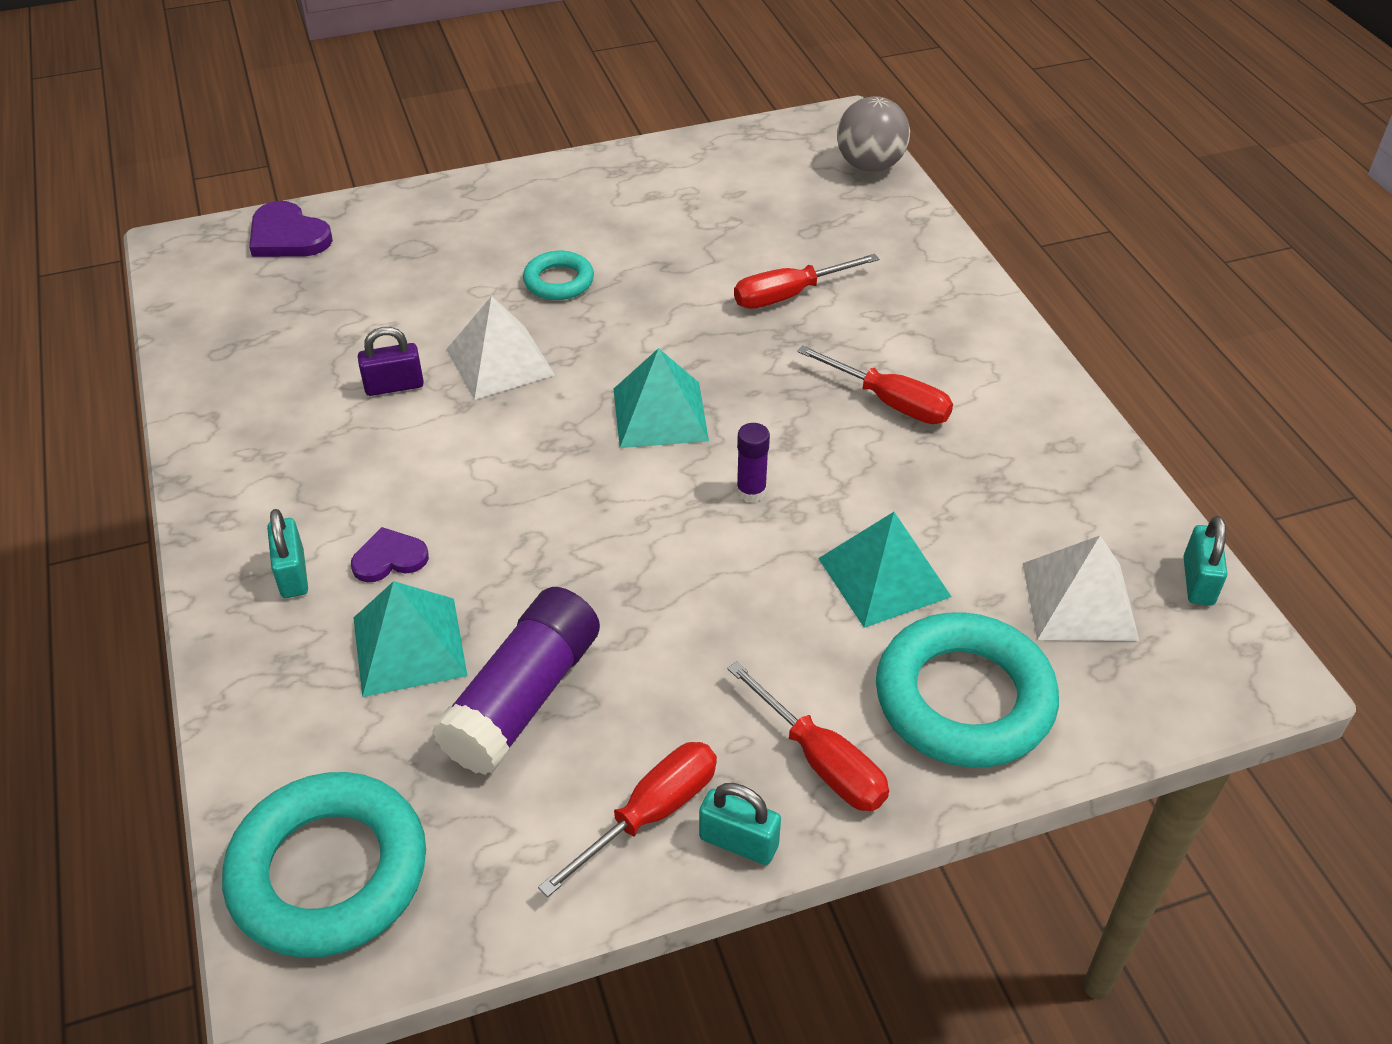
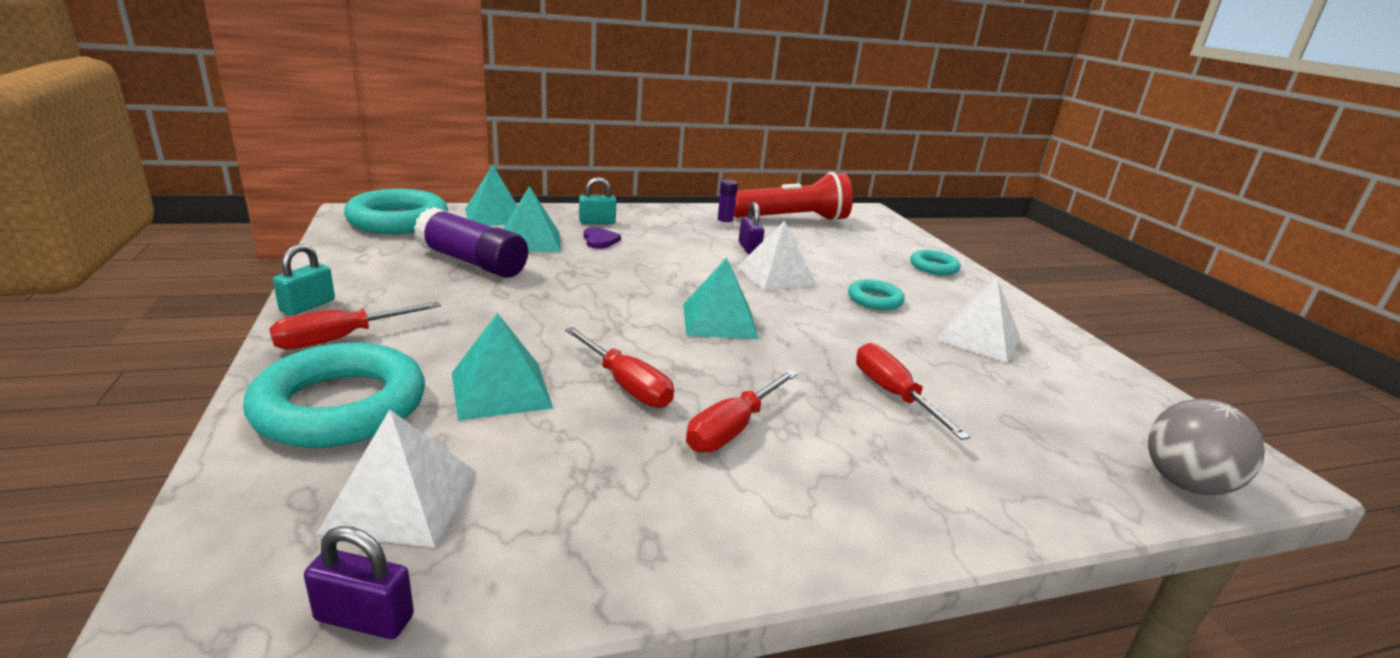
camera: 90 degrees right, 20 degrees down
(242, 334) = (793, 219): none -> red flashlight
(279, 726) = (495, 216): none -> turquoise pyramid
(288, 236) = (890, 231): purple heart -> none
(433, 217) = (933, 267): none -> turquoise ring
(645, 219) = (978, 338): none -> white pyramid
(650, 814) = (356, 285): red screwdriver -> red screwdriver (626, 385)
(751, 491) = (624, 345): purple glue stick -> purple glue stick (724, 225)
(1198, 581) = (364, 618): turquoise padlock -> purple padlock

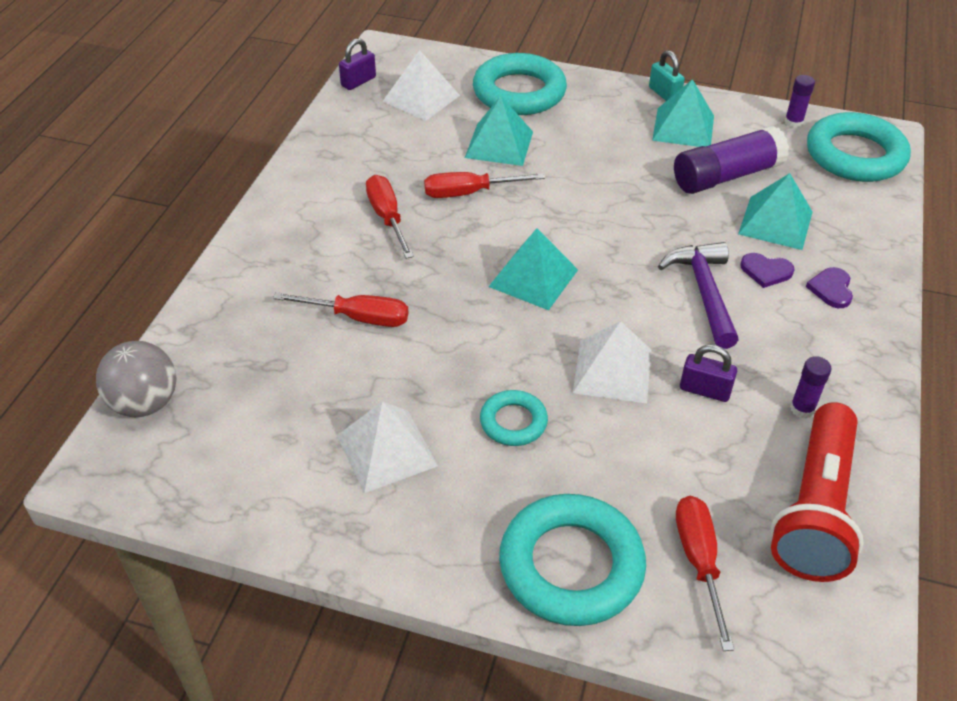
camera: 125 degrees right, 20 degrees up
(341, 339) = (604, 100): red screwdriver -> red screwdriver (699, 562)
(348, 243) = (793, 122): none -> purple glue stick
(495, 216) = (863, 217): turquoise pyramid -> turquoise pyramid (683, 127)
(597, 222) = (831, 289): turquoise padlock -> purple heart
(650, 257) = (704, 292): none -> purple hammer
(933, 267) = (571, 566): turquoise ring -> turquoise ring, size x1.91

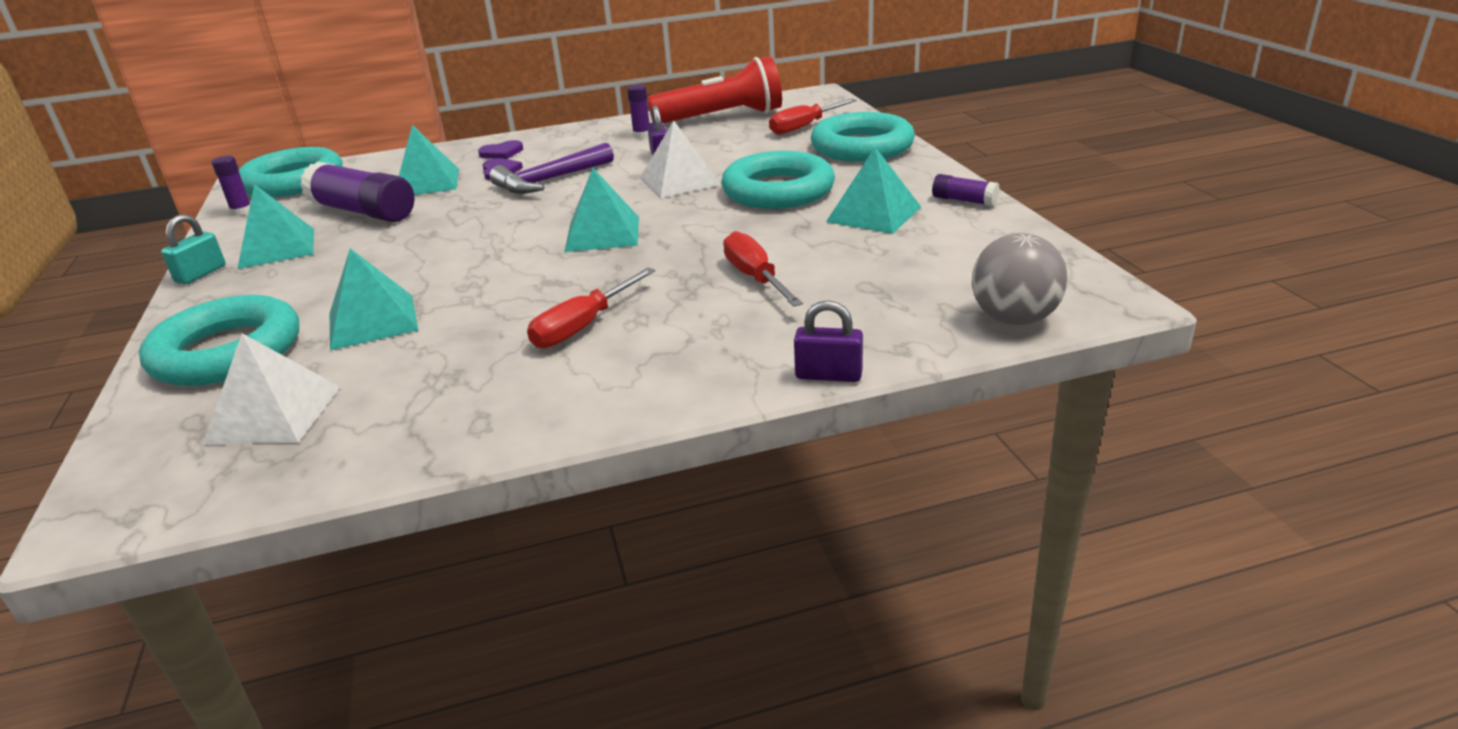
camera: 120 degrees left, 15 degrees down
(340, 534) = (964, 200): none -> purple glue stick
(358, 81) = (238, 492): purple padlock -> purple padlock (828, 375)
(386, 450) = (873, 214): white pyramid -> turquoise pyramid
(469, 193) = (492, 303): red screwdriver -> none
(513, 422) = (778, 190): turquoise ring -> turquoise ring, size x1.91

